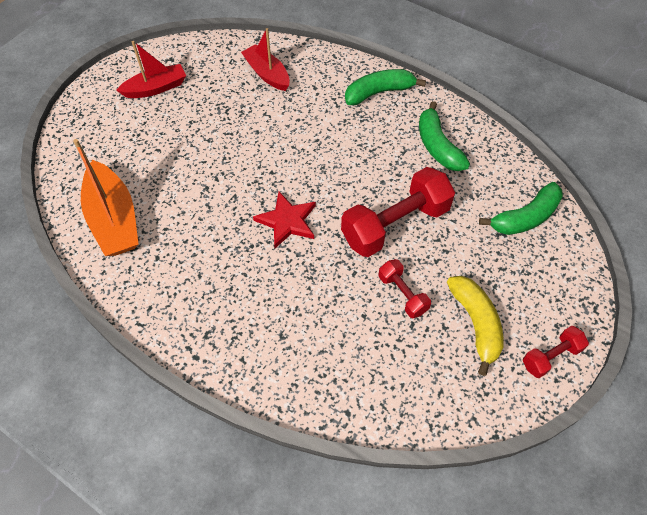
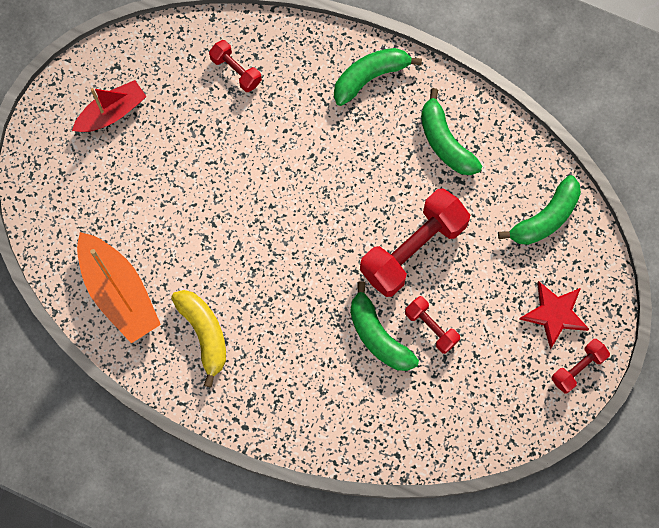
camera: 10 degrees left, 15 degrees up
(267, 74) = (236, 71): red boat -> red dumbbell
(287, 221) = (301, 264): red star -> red star (554, 314)
(348, 293) = (378, 336): none -> green banana
(476, 324) = (505, 347): yellow banana -> yellow banana (204, 334)

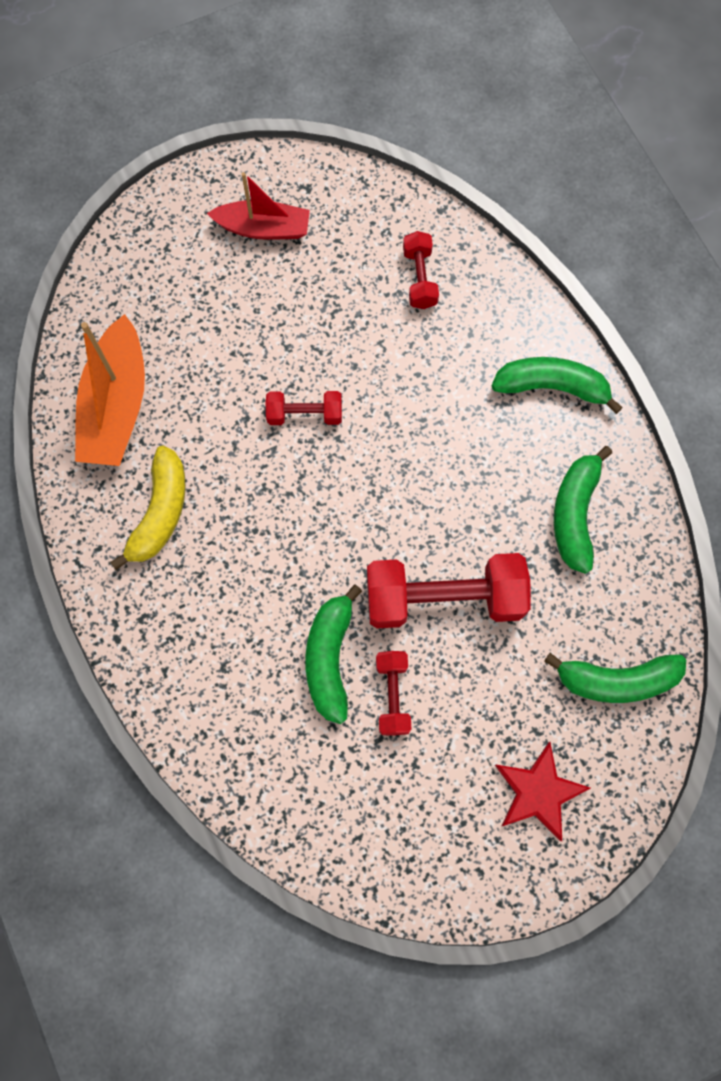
camera: 40 degrees right, 0 degrees up
(578, 368) = (514, 873): red dumbbell -> red dumbbell (305, 414)

